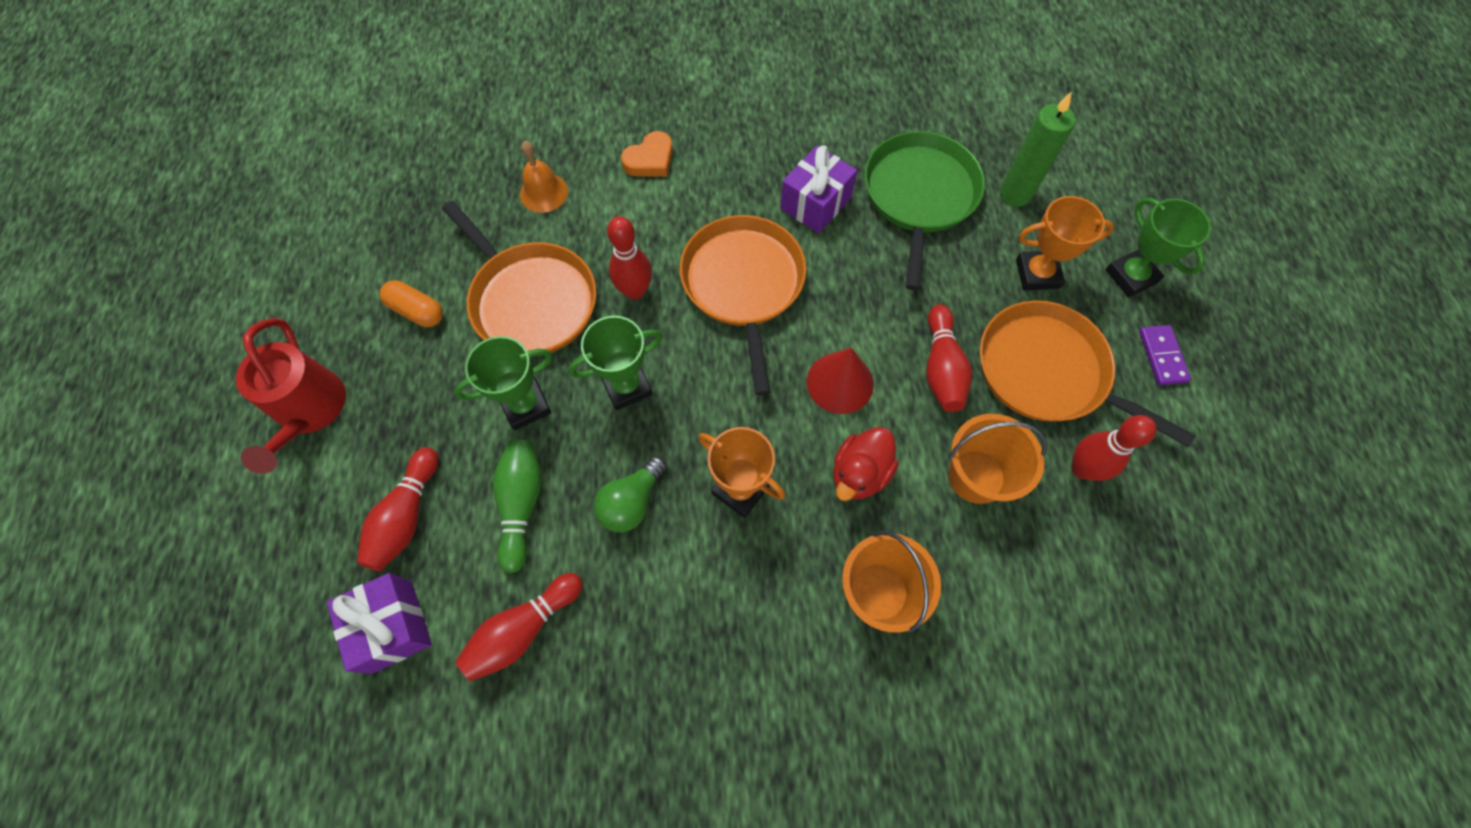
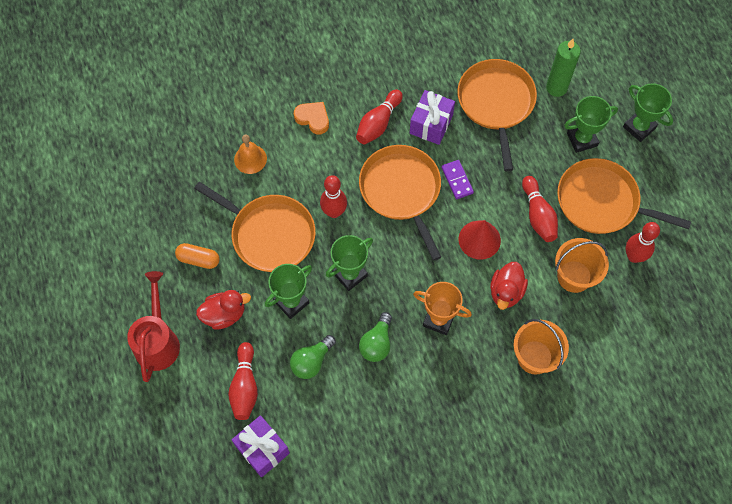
camera: 15 degrees left, 0 degrees up
(310, 412) = (157, 340): red watering can -> red watering can turned 150 degrees counterclockwise
(421, 399) = (224, 314): none -> red duck
(521, 504) = (311, 361): green bowling pin -> green light bulb
(523, 630) = (339, 431): red bowling pin -> red bowling pin (378, 123)
(650, 160) = (313, 119): orange heart -> orange heart turned 90 degrees counterclockwise
(919, 196) = (496, 103): green pan -> orange pan
(1037, 274) = (582, 139): orange trophy -> green trophy
(1162, 356) = (667, 175): purple domino -> purple domino (457, 180)

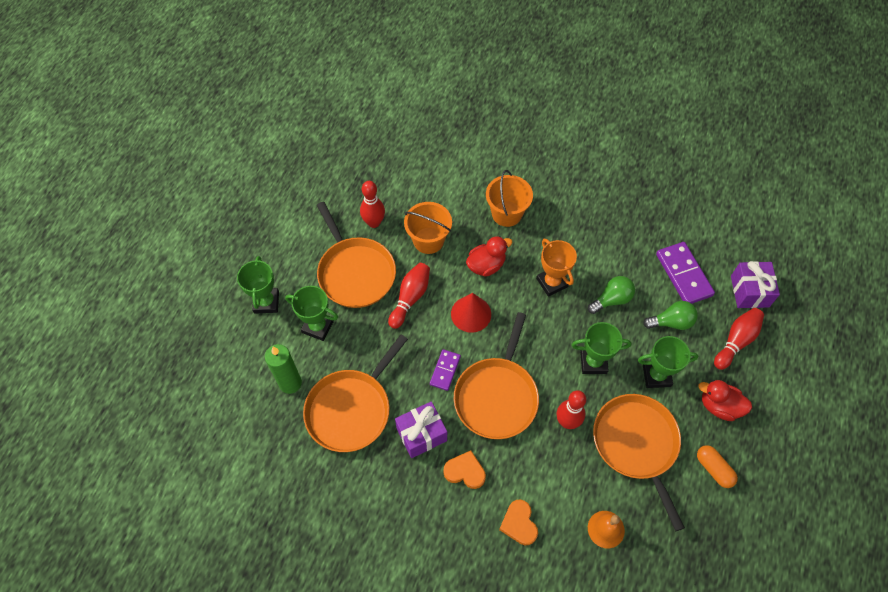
camera: 140 degrees left, 5 degrees down
(157, 340) = (789, 426): red watering can -> none
(332, 419) = (683, 275): none -> purple domino
(378, 123) = (465, 471): red bowling pin -> orange heart

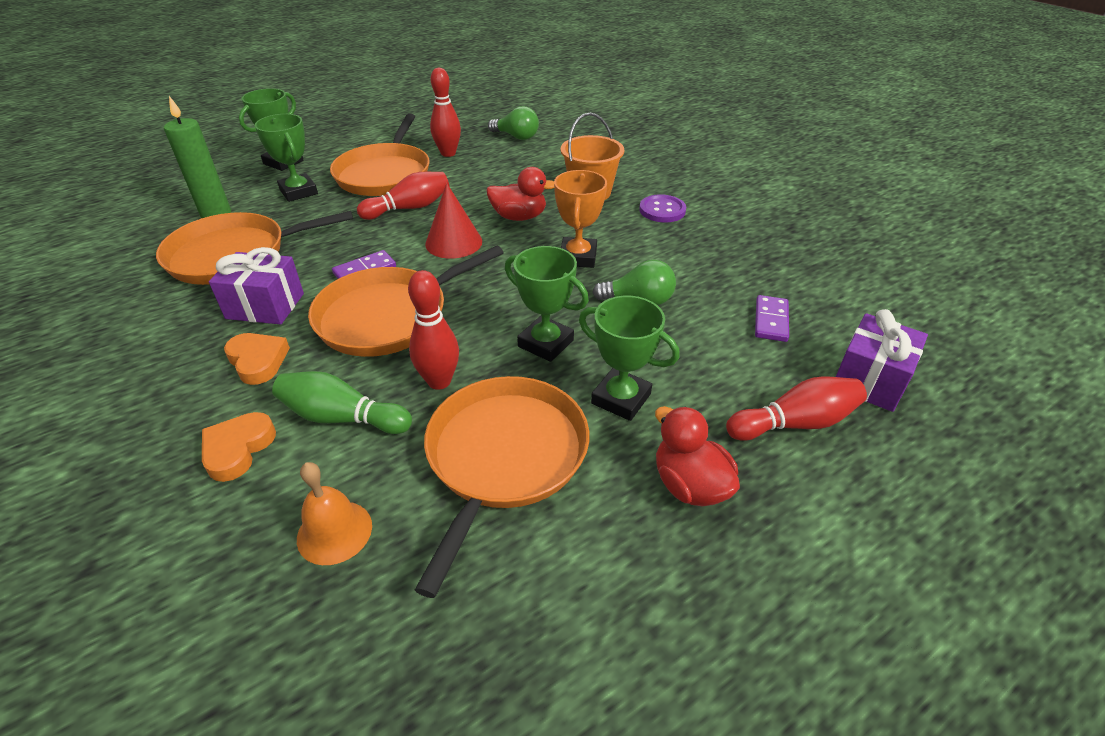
camera: 35 degrees right, 20 degrees down
(428, 240) = (483, 180): orange bucket -> none
(546, 474) = (342, 417): none -> green bowling pin
(563, 207) = (662, 210): none -> purple button
(671, 322) = (704, 356): green light bulb -> green light bulb (516, 137)
(683, 275) = (771, 320): purple domino -> purple domino, size x0.59
(714, 469) = (596, 563): orange capsule -> none

